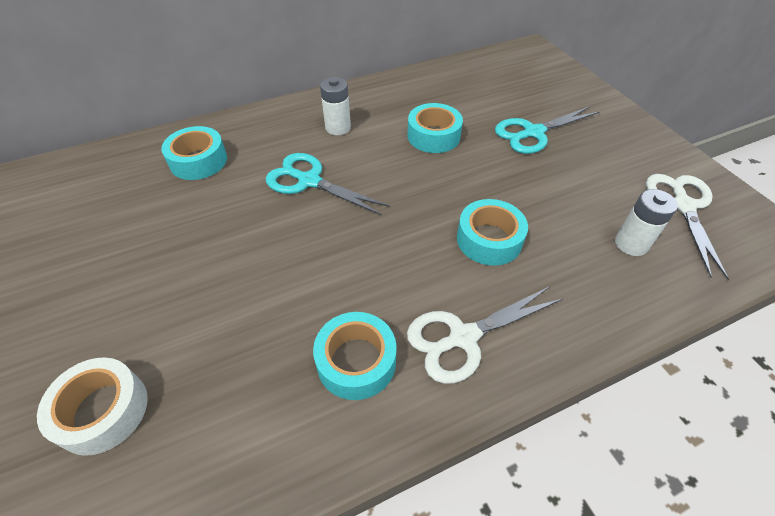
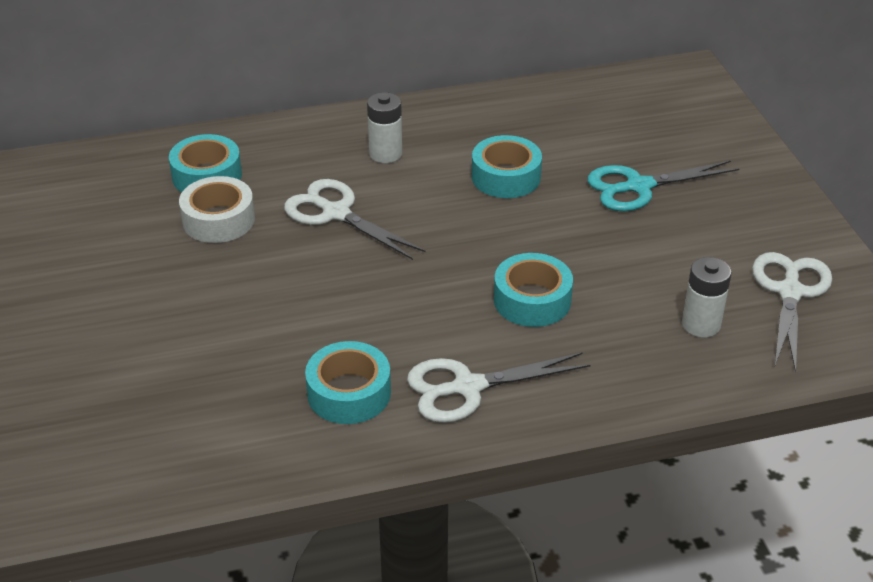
camera: 10 degrees right, 10 degrees down
(103, 411) = (94, 399): white tape -> white tape (218, 220)
(309, 181) = (336, 213): turquoise scissors -> white scissors

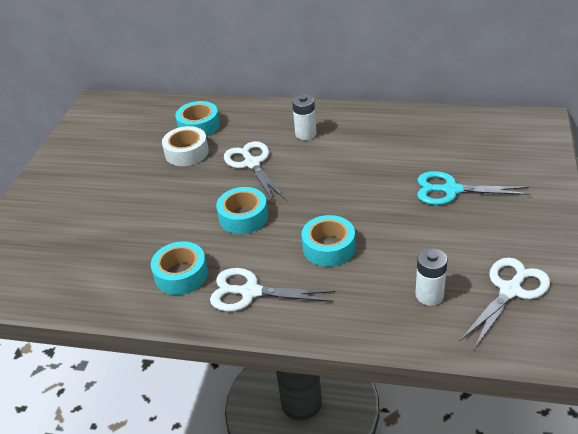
camera: 30 degrees right, 0 degrees up
(506, 177) = (368, 164): turquoise tape -> turquoise tape (243, 217)

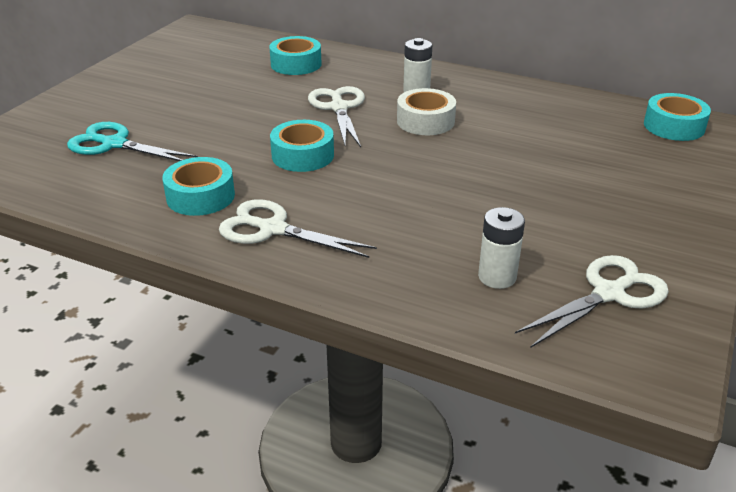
camera: 10 degrees right, 5 degrees down
(186, 152) = (269, 85): white tape -> white tape (425, 121)
(329, 247) = (391, 203): turquoise tape -> turquoise tape (674, 126)
(451, 190) = (573, 175): turquoise scissors -> turquoise scissors (114, 144)

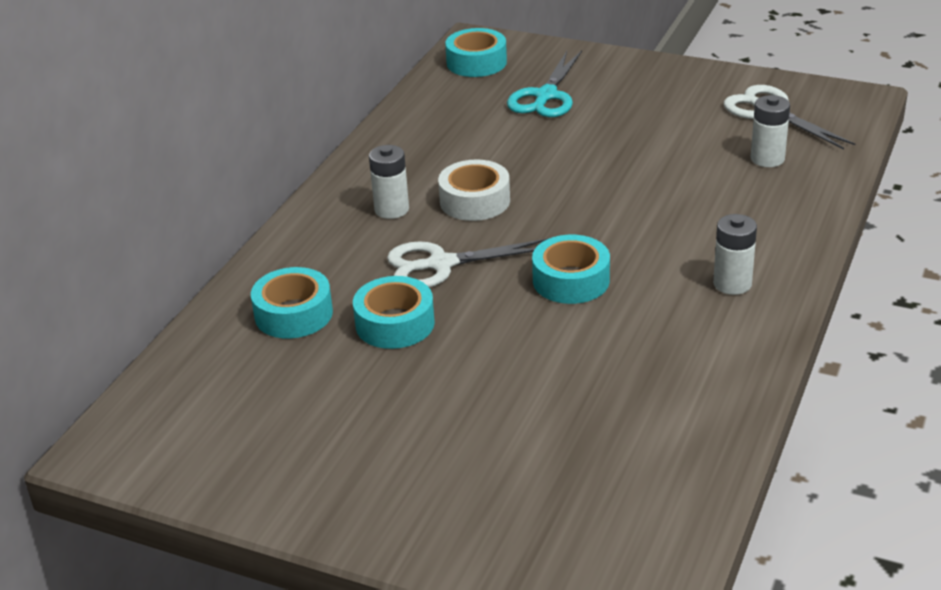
camera: 90 degrees left, 0 degrees up
(114, 144) = (564, 445): turquoise scissors -> turquoise scissors (546, 96)
(200, 196) = (680, 343): turquoise tape -> turquoise tape (395, 323)
(272, 229) = (732, 284): white scissors -> white battery

